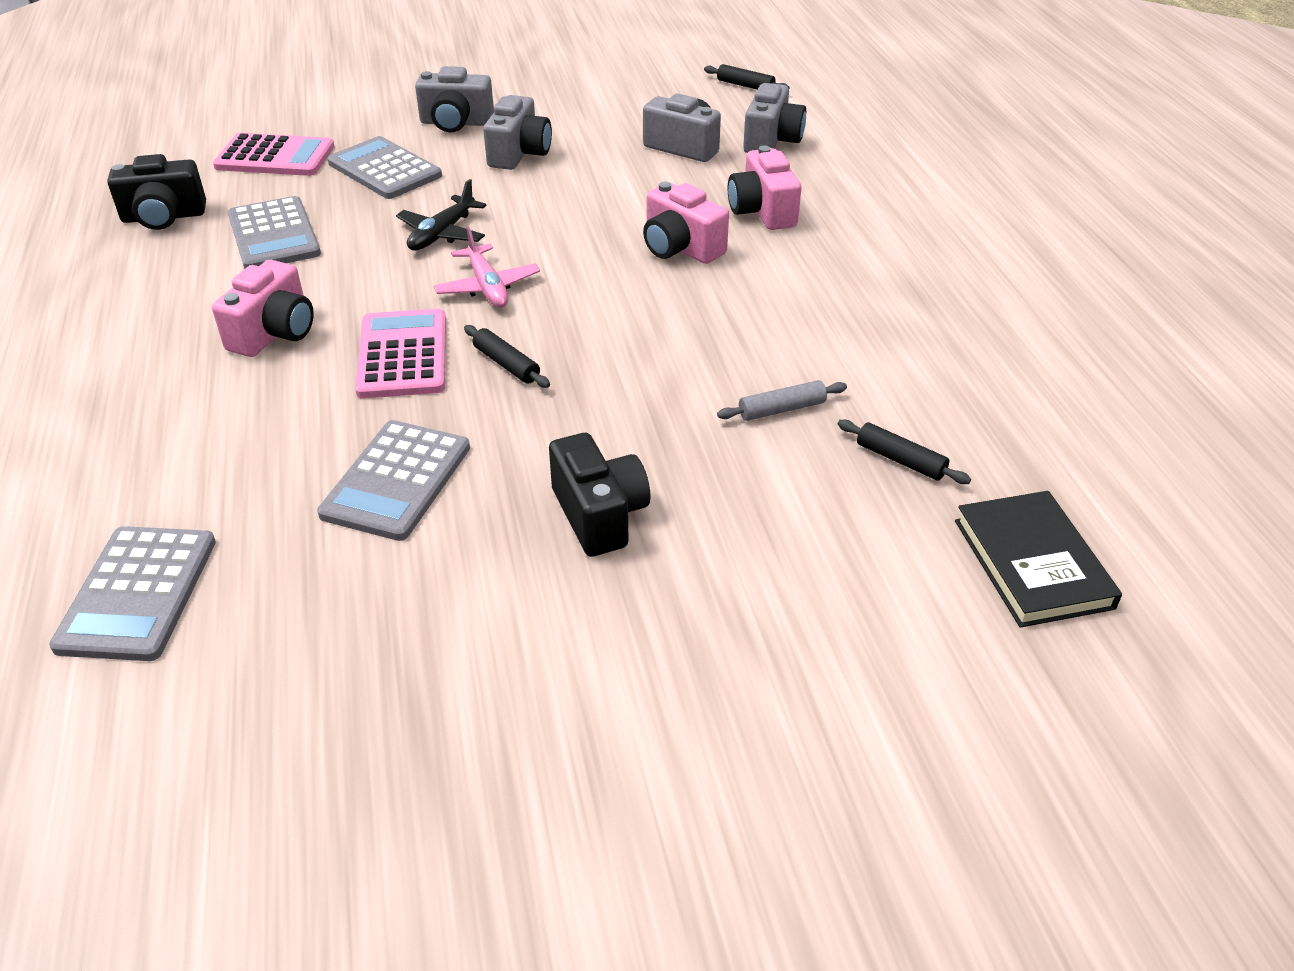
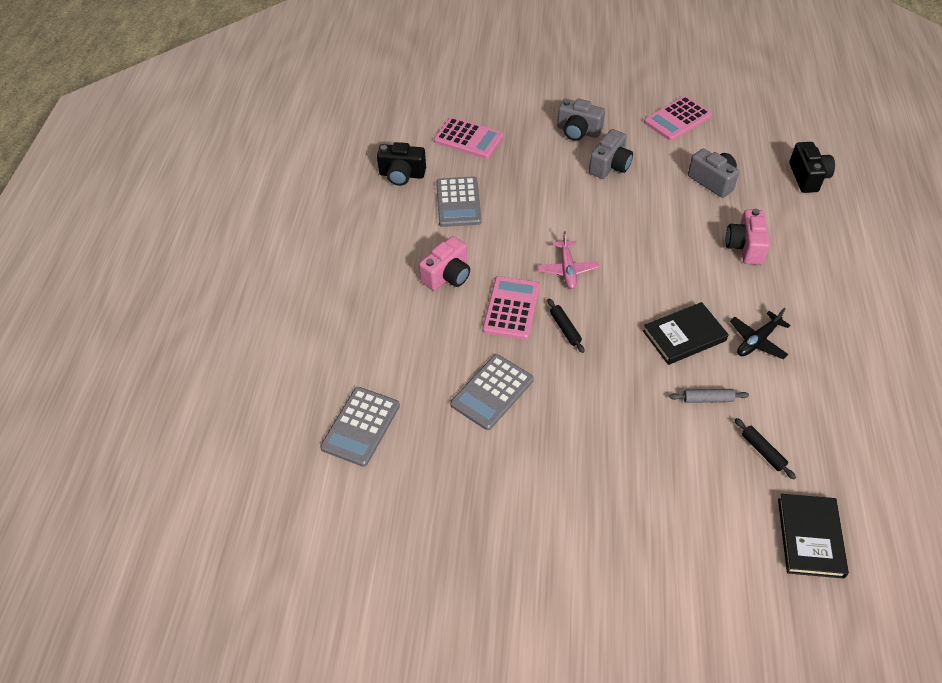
camera: 20 degrees right, 10 degrees up
(385, 169) = (528, 163): grey calculator -> none
(442, 234) = (550, 222): black plane -> black plane (757, 341)
(599, 515) = (589, 442): black camera -> black camera (807, 177)
(605, 89) = (677, 119): none -> pink calculator
(680, 248) = (686, 265): pink camera -> none
(711, 335) = (684, 336): none -> black book
(745, 86) = (769, 134): black rolling pin -> none
(771, 140) = (770, 187): grey camera -> none

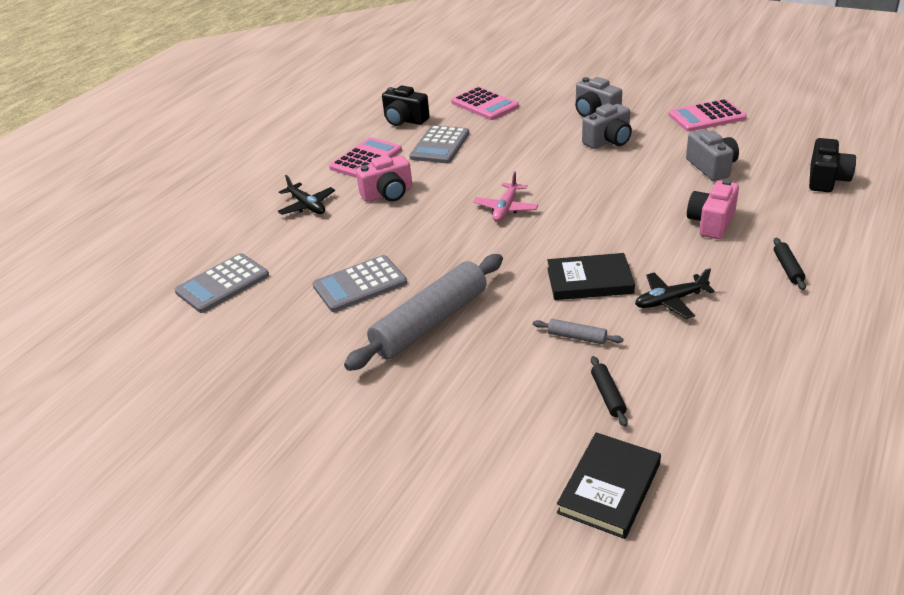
camera: 25 degrees right, 15 degrees down
(378, 309) = (307, 206): none -> black plane
(511, 308) = (428, 227): pink calculator -> pink calculator (366, 159)
(565, 329) = (468, 251): black rolling pin -> black rolling pin (787, 268)
(581, 417) = (430, 322): none -> grey rolling pin

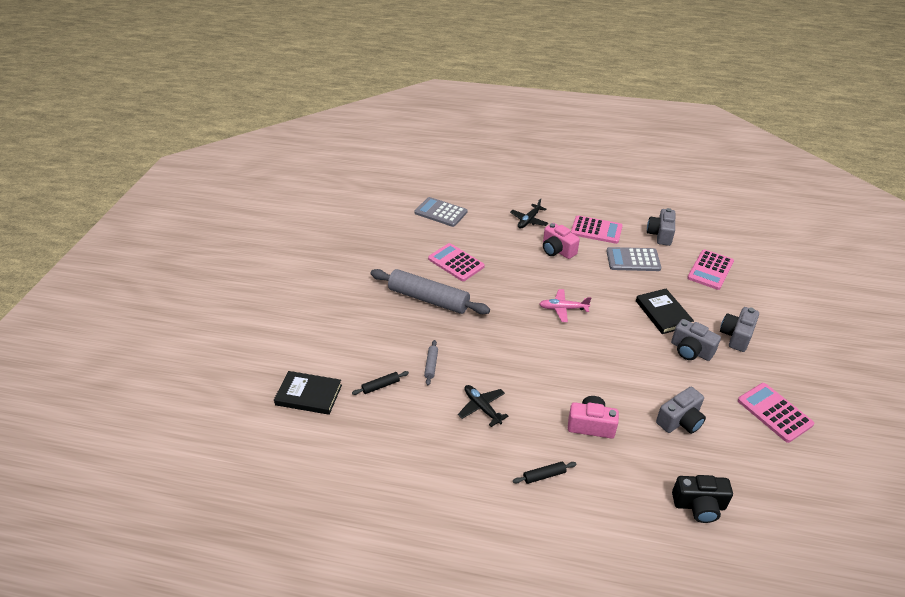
camera: 70 degrees right, 5 degrees up
(360, 284) = (456, 263): grey calculator -> pink calculator
(404, 120) = (660, 235): black camera -> grey camera
(589, 281) = (491, 363): black book -> black book (663, 313)

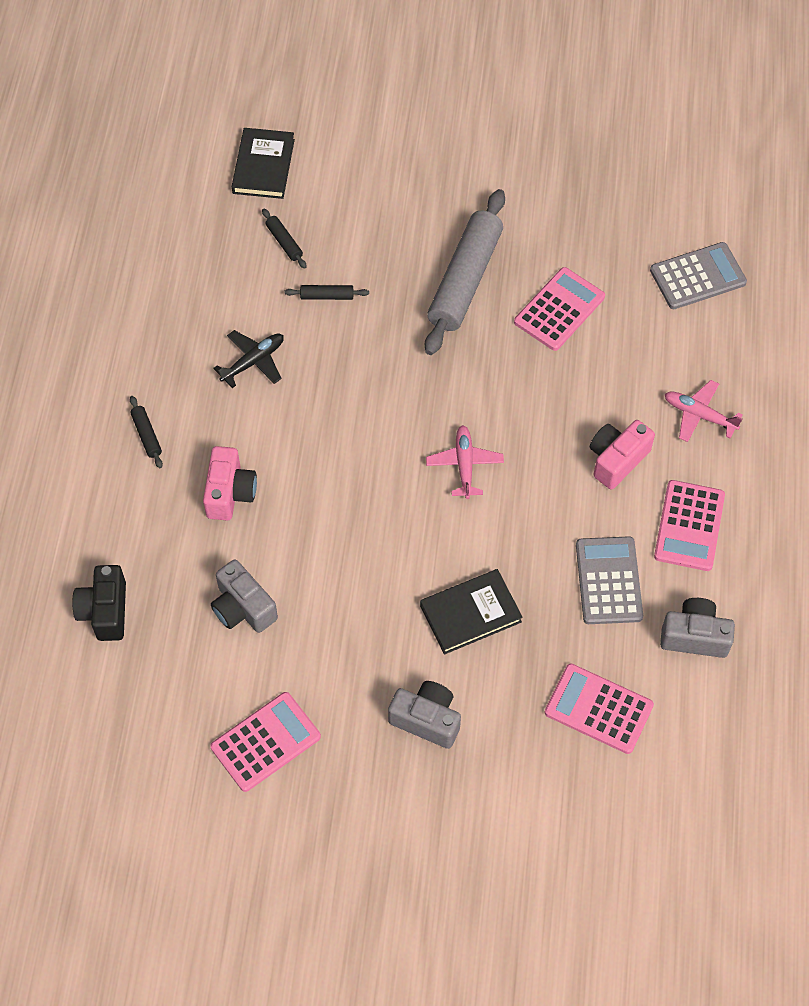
camera: 85 degrees right, 20 degrees up
(431, 365) = (327, 296): grey rolling pin -> black rolling pin
(441, 212) = (698, 276): grey calculator -> grey calculator turned 45 degrees clockwise
(529, 220) = (699, 415): black plane -> pink plane
(690, 350) = (386, 643): grey camera -> none

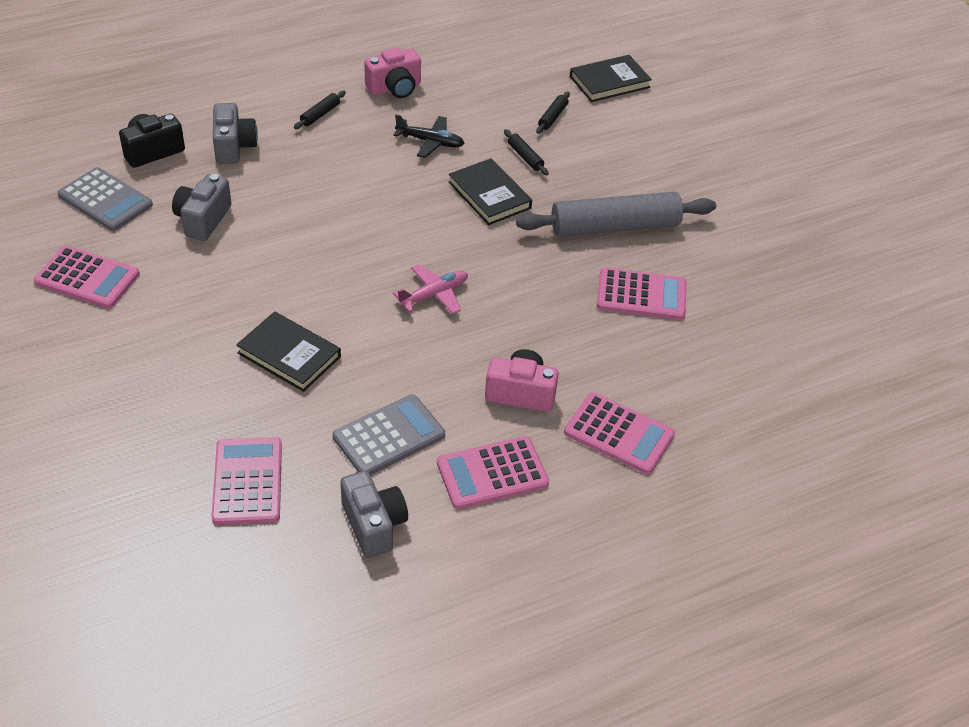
camera: 55 degrees right, 15 degrees down
(230, 493) = (302, 174): pink camera -> pink camera (395, 88)
(361, 353) = (489, 195): none -> black book
(426, 720) = (165, 367): grey camera -> grey camera (234, 147)
(698, 276) = (767, 375): grey calculator -> grey calculator (105, 200)
(699, 415) = (619, 434): pink plane -> pink calculator

